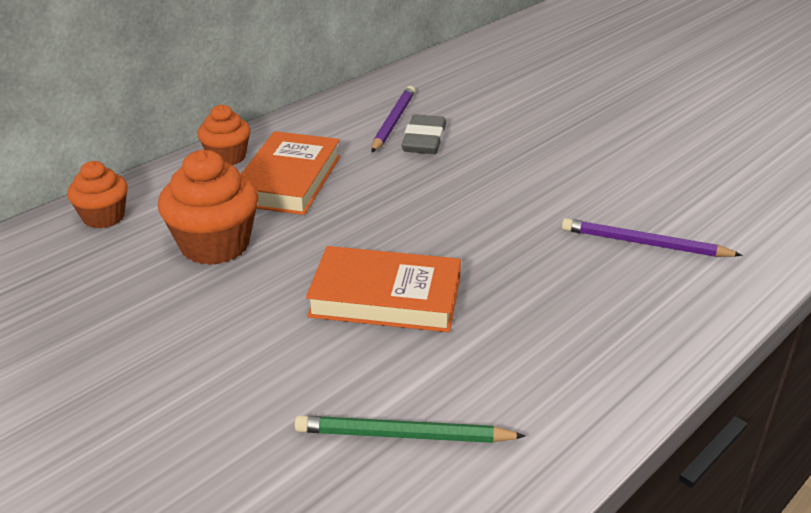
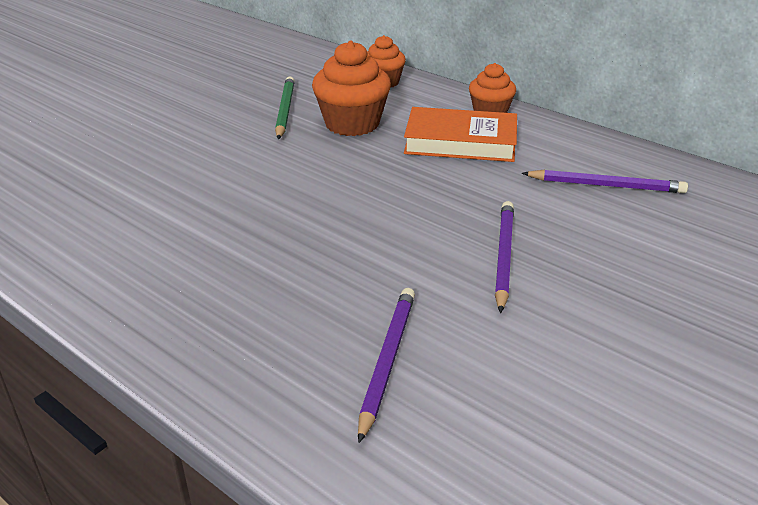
camera: 85 degrees right, 0 degrees up
(385, 297) = (283, 199): orange book -> none
(404, 435) = (116, 215): green pencil -> green pencil (285, 110)
(424, 140) = (573, 206): grey eraser -> none
(500, 180) = (504, 257): none -> purple pencil

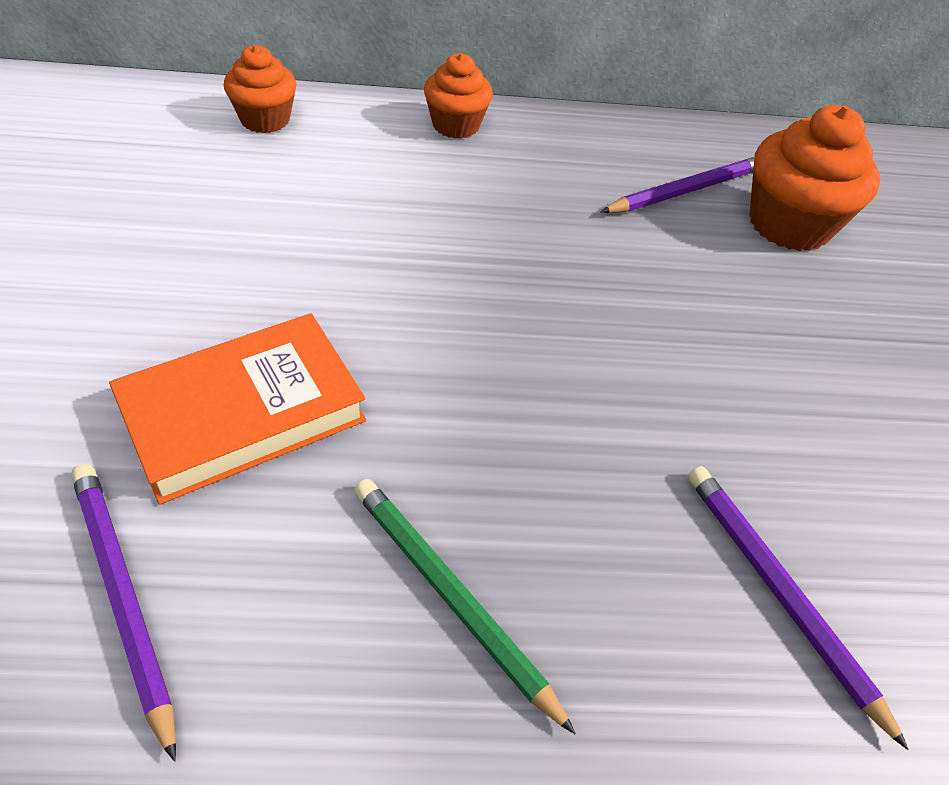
camera: 45 degrees left, 15 degrees up
(285, 110) = (175, 227): green pencil -> green pencil (452, 597)
(352, 124) = (305, 213): orange cupcake -> orange cupcake (789, 224)
(460, 142) = (475, 189): orange book -> orange book (243, 413)
(504, 257) = (710, 350): purple pencil -> purple pencil (124, 597)

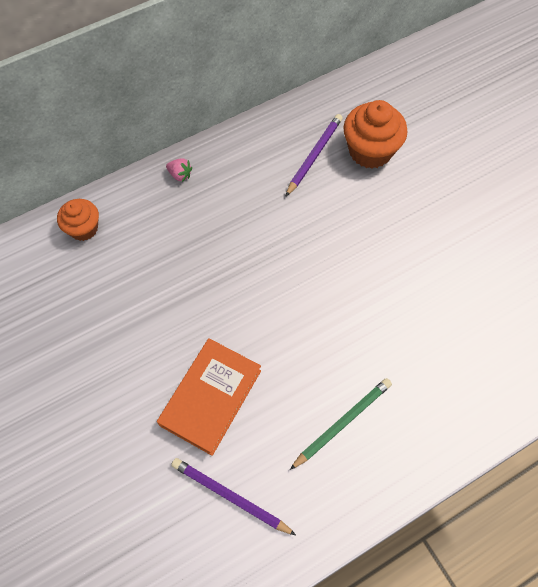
camera: 25 degrees left, 15 degrees up
(452, 597) = (342, 423): green pencil -> green pencil turned 120 degrees clockwise
(456, 125) = (180, 175): orange cupcake -> pink strawberry
(779, 593) = (451, 350): purple pencil -> none

